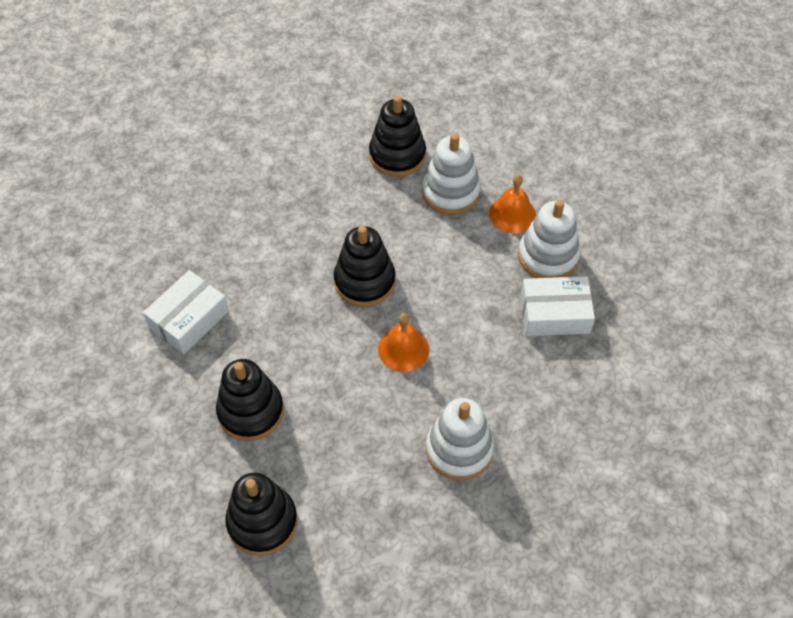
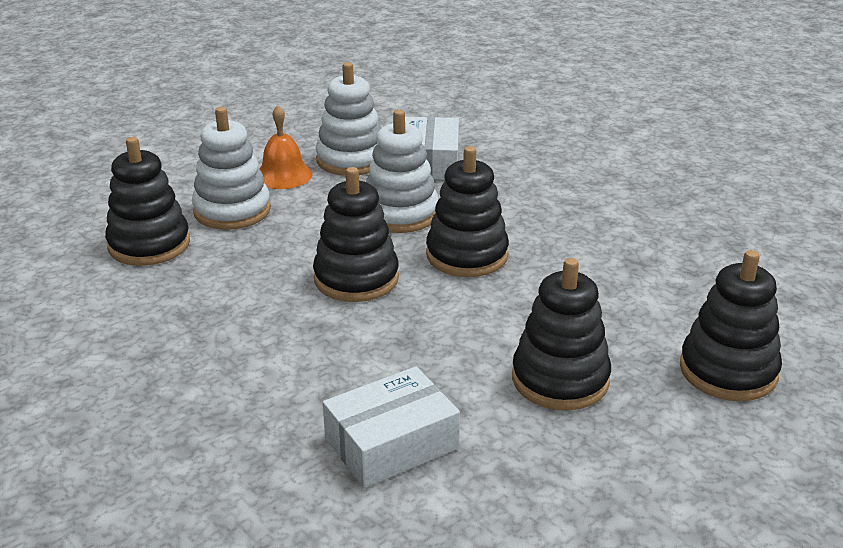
camera: 85 degrees left, 25 degrees down
(189, 319) = (391, 443): white box -> white box turned 75 degrees counterclockwise
(403, 349) = (467, 255): orange bell -> black stacking toy
(459, 449) = (604, 227): white stacking toy -> white stacking toy (400, 214)

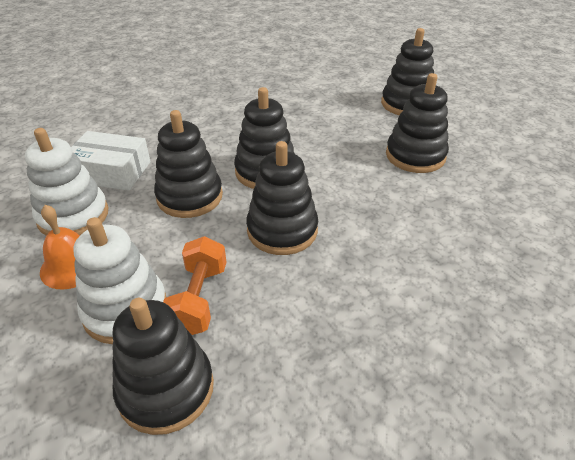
camera: 80 degrees left, 10 degrees up
(247, 243) = (199, 299): none -> orange dumbbell
(391, 443) = (486, 231): white box -> none
(400, 214) = (190, 197): white stacking toy -> black stacking toy

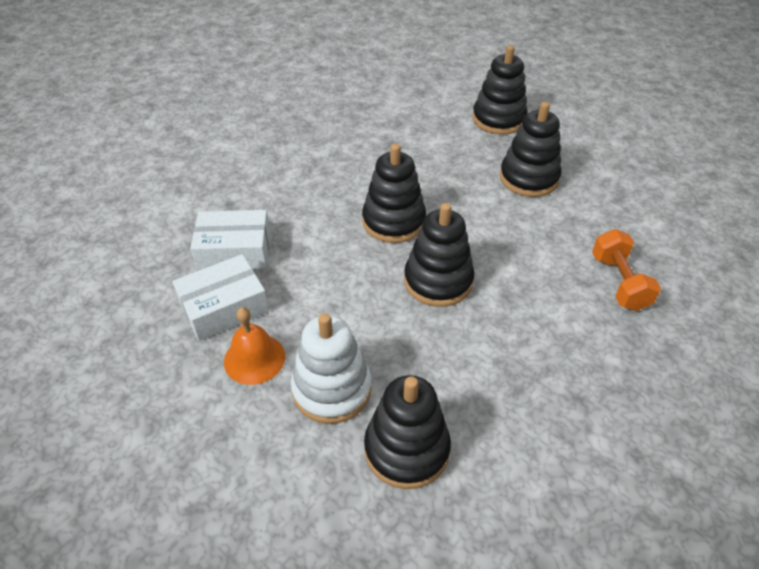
camera: 15 degrees left, 5 degrees up
(73, 216) = (224, 307): white stacking toy -> white box
(190, 197) = (332, 263): black stacking toy -> none
(199, 299) = (394, 364): orange dumbbell -> orange dumbbell (619, 282)

